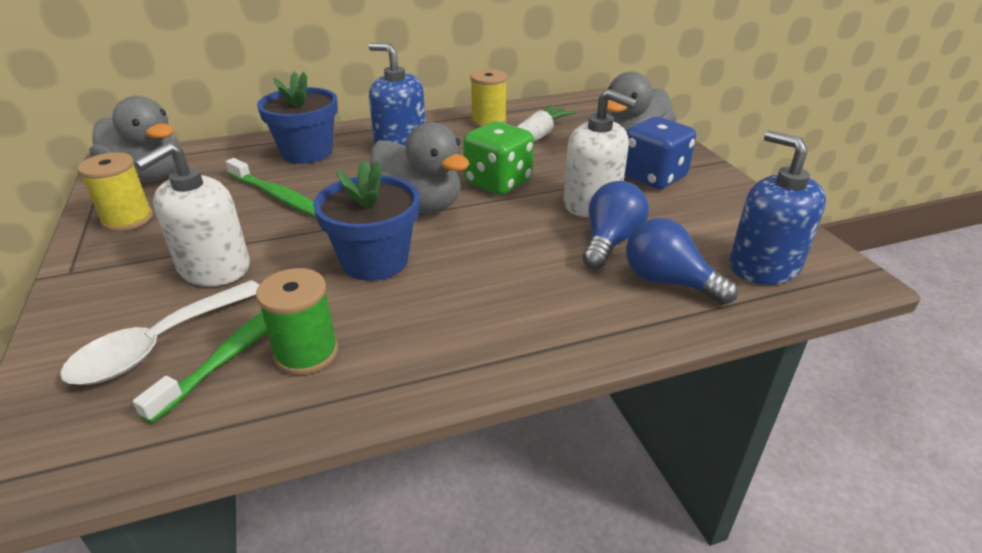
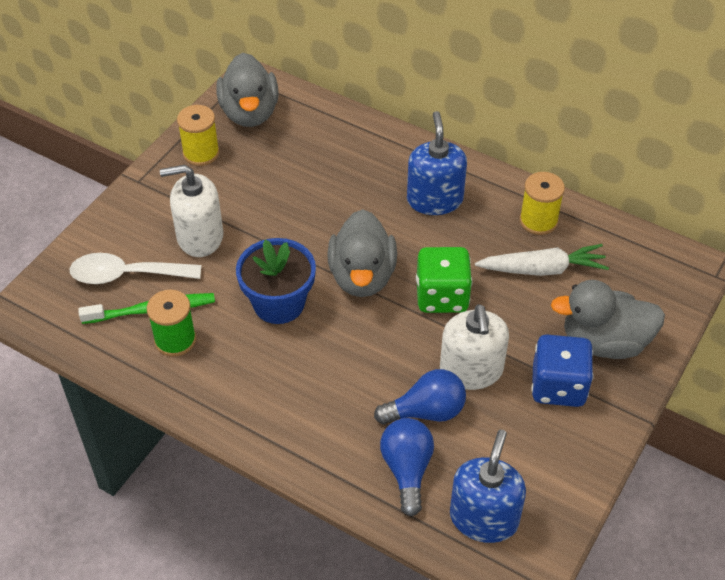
camera: 50 degrees right, 15 degrees up
(277, 196) = (296, 195): green toothbrush -> none
(307, 152) = (365, 158): blue flower pot -> none

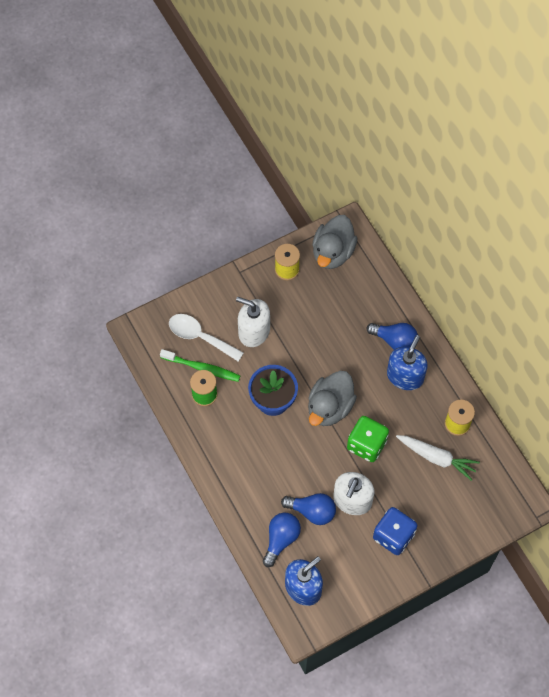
camera: 30 degrees right, 15 degrees up
(393, 169) = (394, 341): none -> blue light bulb
(604, 342) = (438, 523): grey duck -> none

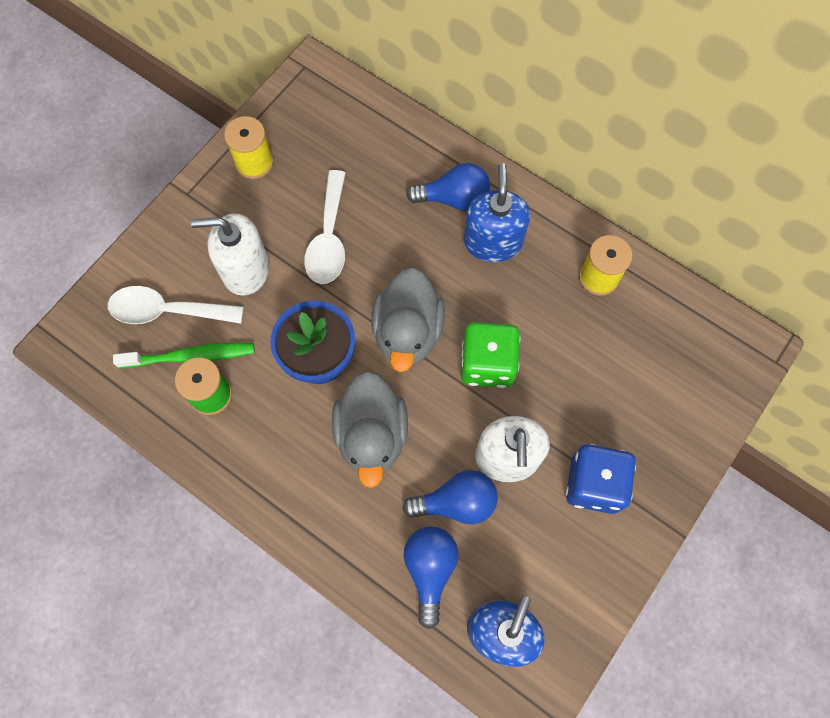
camera: 25 degrees left, 5 degrees up
(310, 334) = (329, 239): none -> white spoon
(333, 252) = (309, 114): grey duck -> grey duck (371, 435)
(437, 458) = (596, 339): white carrot -> none

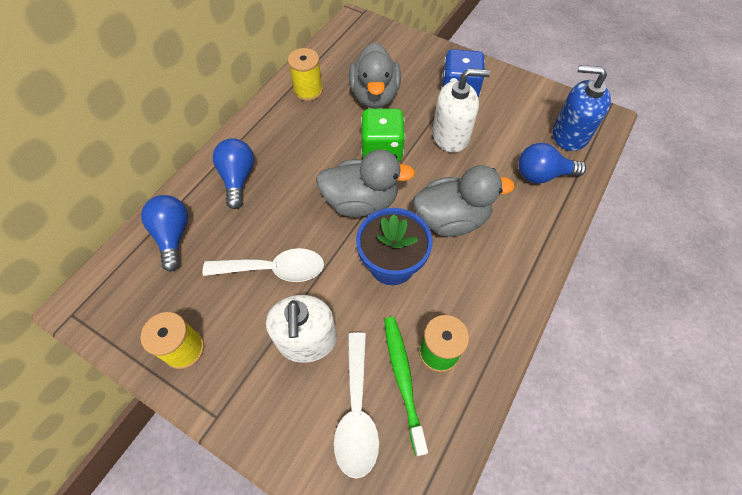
camera: 95 degrees left, 10 degrees down
(456, 503) = (490, 163): blue light bulb -> blue light bulb (173, 236)
(493, 241) = (278, 151): blue soap dispenser -> none
(587, 363) = (374, 96): none -> grey duck

